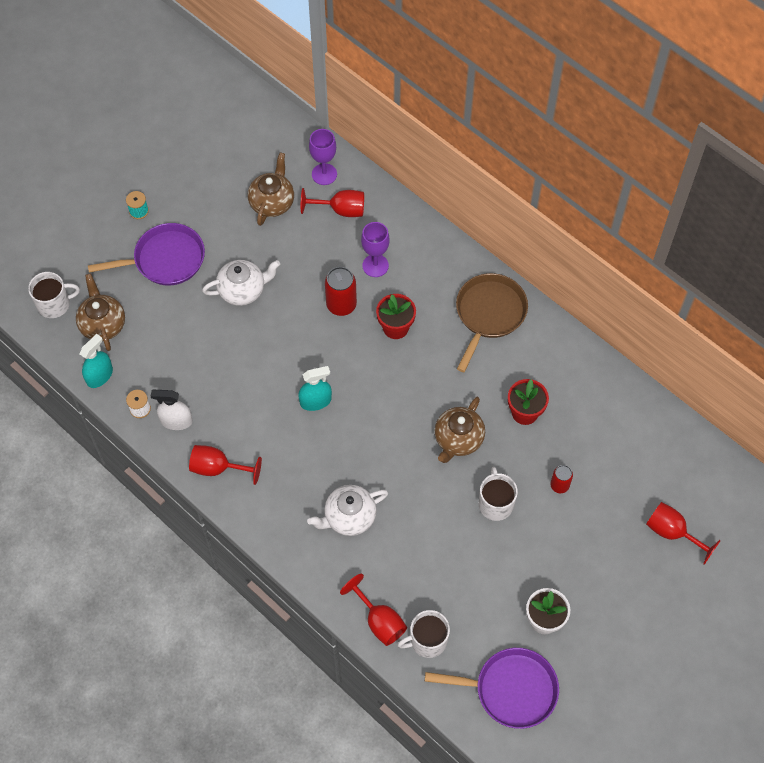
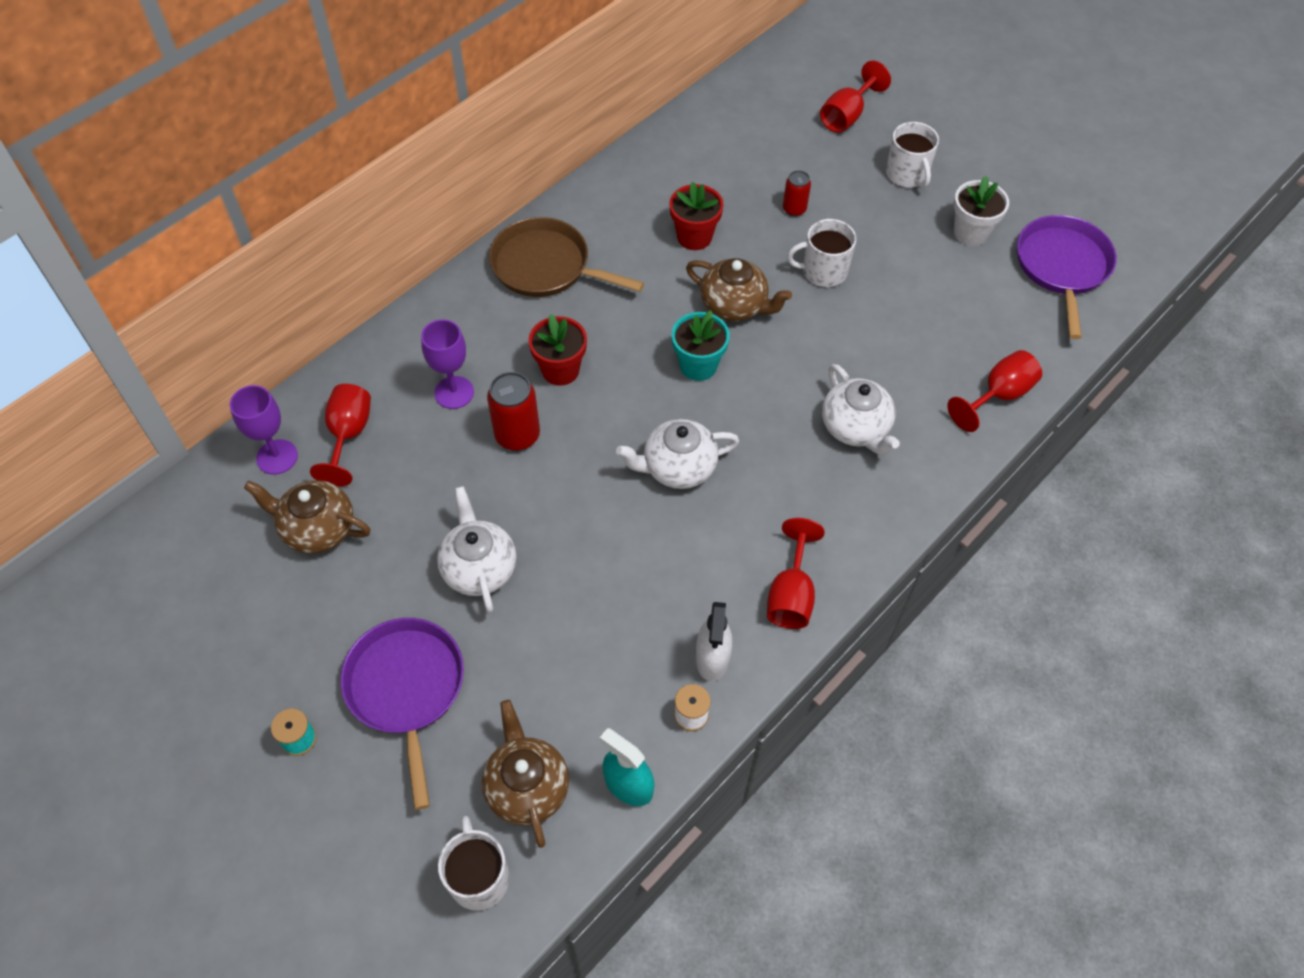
camera: 90 degrees left, 5 degrees down
(102, 324) = (527, 787): brown teapot -> brown teapot turned 90 degrees clockwise
(315, 401) = (677, 468): turquoise spray bottle -> white teapot
(402, 414) = (698, 365): none -> turquoise flower pot
(427, 640) = (1016, 346): white mug -> white mug (907, 174)

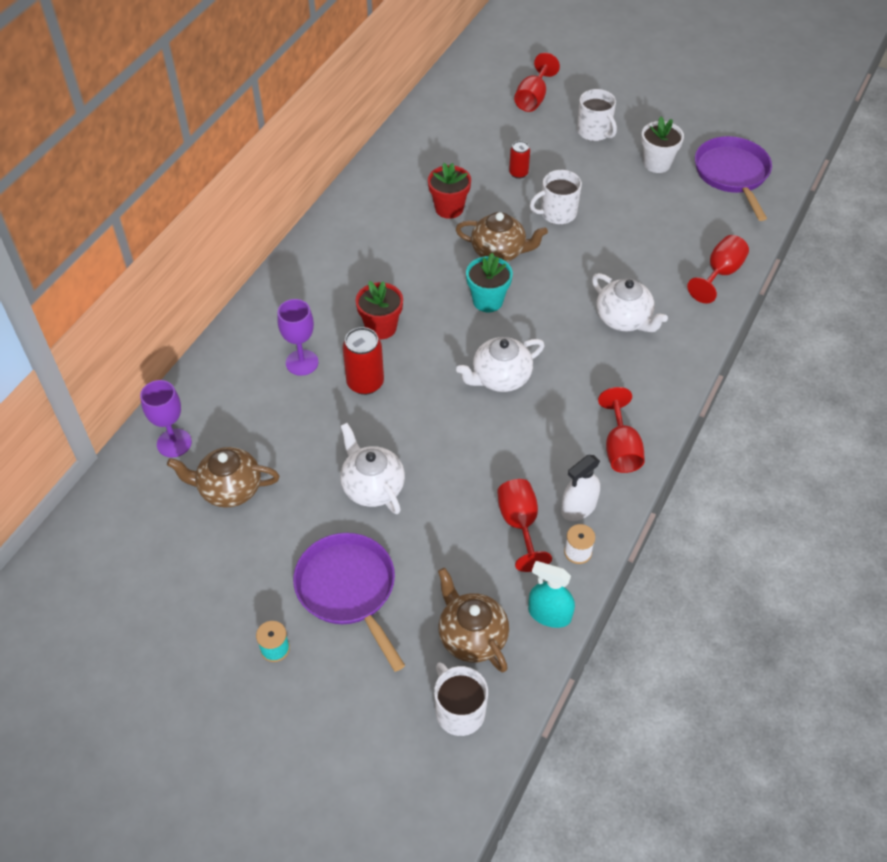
camera: 15 degrees left, 5 degrees down
(348, 435) = (227, 413): red goblet -> red goblet (520, 524)
(546, 266) = (340, 254): brown pan -> none
(712, 658) = (578, 507): white spray bottle -> white spray bottle turned 60 degrees clockwise

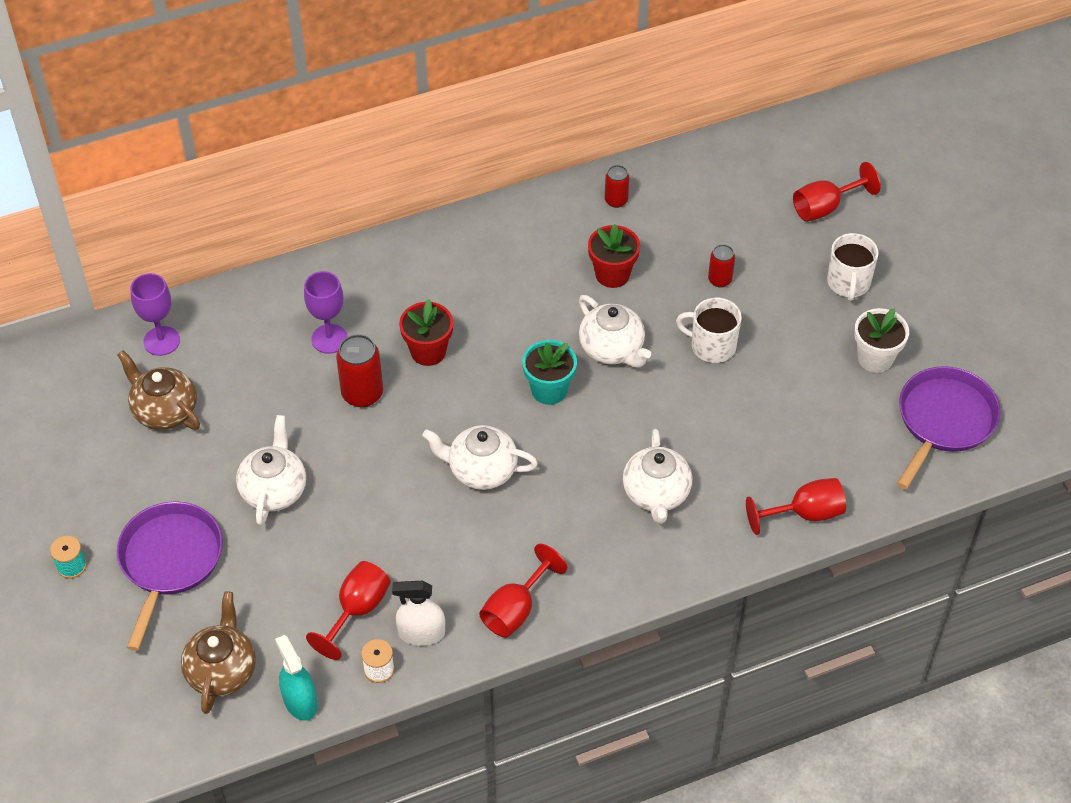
camera: 40 degrees right, 0 degrees up
(402, 164) = (616, 200): none -> red can
(459, 711) = (152, 720): white mug -> none
(499, 252) = (612, 349): brown teapot -> white teapot

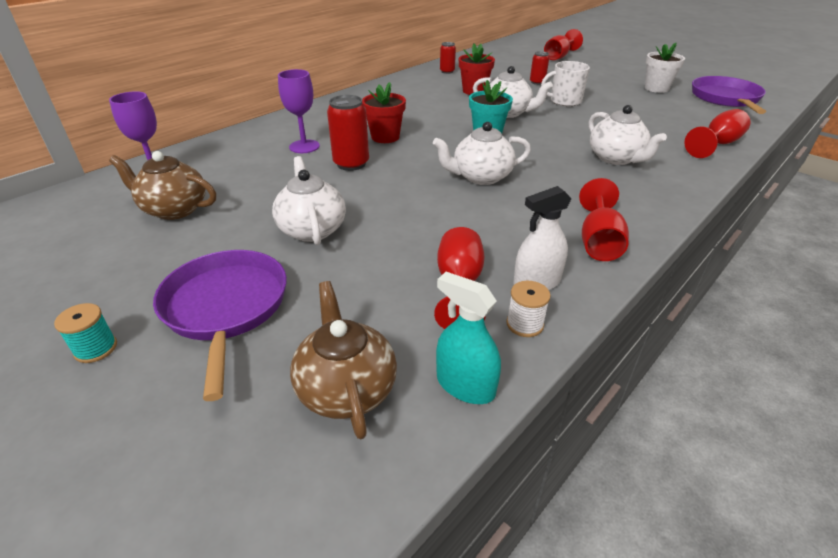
camera: 25 degrees left, 15 degrees down
(848, 283) = (604, 72): white mug -> none

